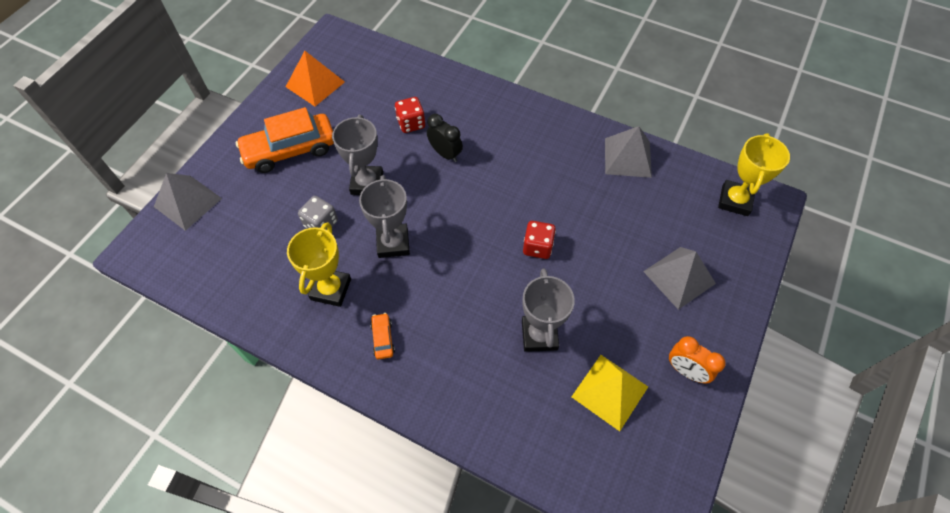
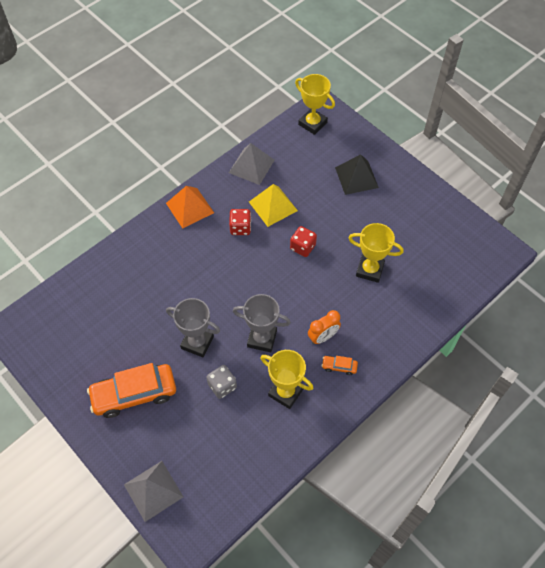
camera: 70 degrees left, 0 degrees up
(290, 150) = (134, 394): orange car -> orange car turned 75 degrees clockwise
(315, 84) = (67, 357): orange pyramid -> orange pyramid (190, 208)
(411, 123) = (151, 294): red dice -> red dice (240, 228)
(445, 154) = (194, 279): black clock -> none
(539, 335) = (370, 270): grey trophy -> yellow trophy
(610, 391) = (420, 245): yellow pyramid -> yellow pyramid (273, 206)
(679, 277) = (356, 177): grey pyramid -> black pyramid
(685, 370) = (419, 201): orange clock -> orange clock (323, 337)

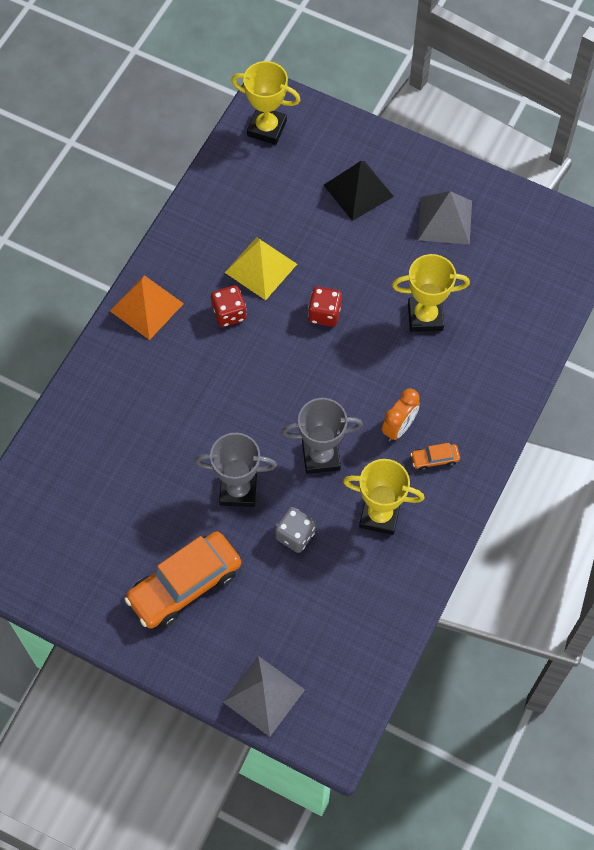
camera: 20 degrees left, 5 degrees up
(251, 166) = (207, 219): grey pyramid -> grey pyramid (445, 220)

